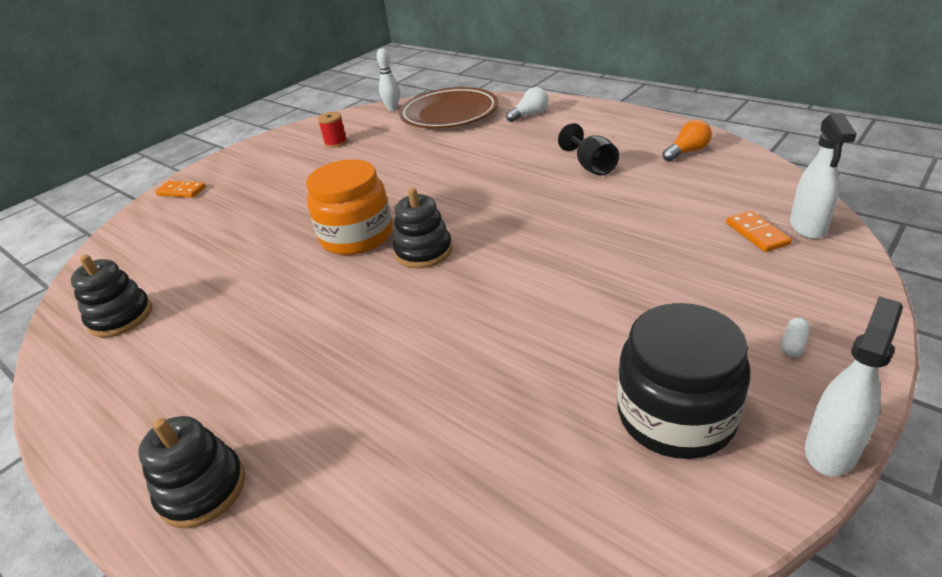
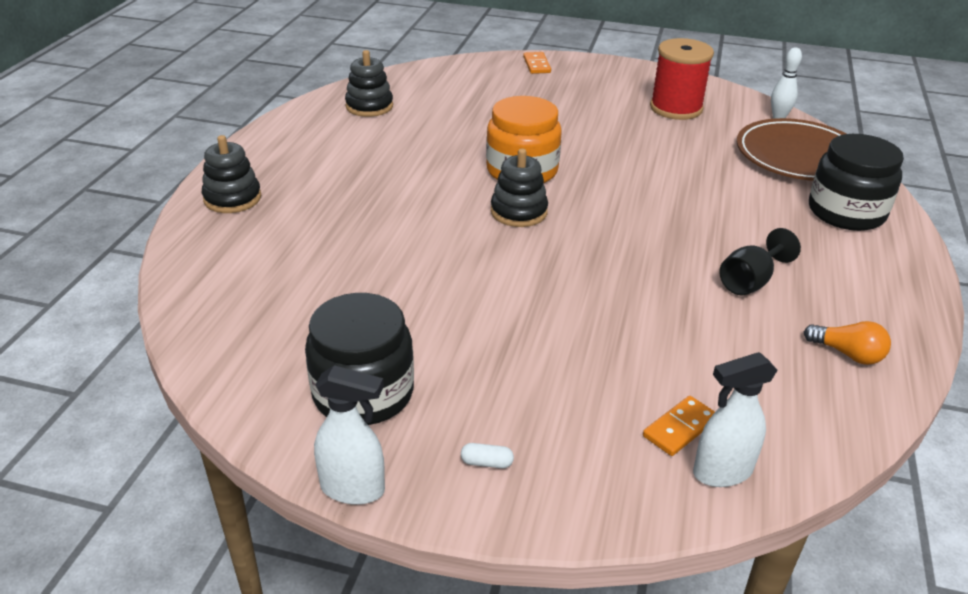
camera: 60 degrees right, 0 degrees up
(336, 143) = (676, 108): red spool -> red spool, size x2.02
(529, 115) = (846, 212): white light bulb -> black jar

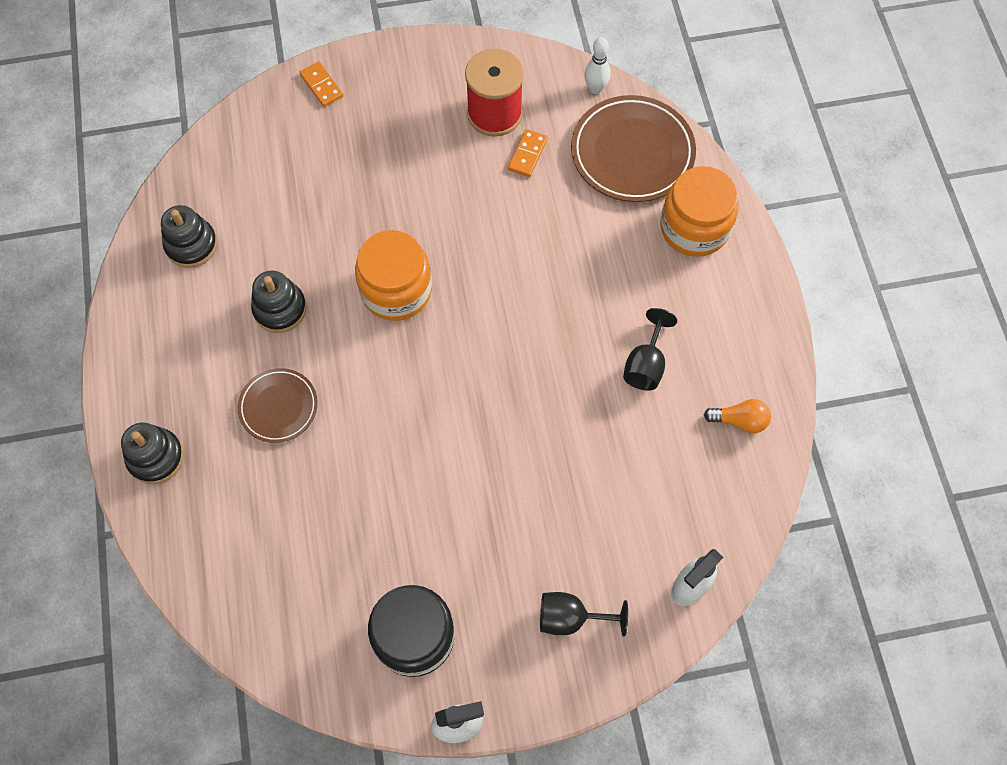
camera: 25 degrees left, 30 degrees up
(363, 202) = (278, 407): none -> brown plate
(486, 462) = (534, 657): white capsule -> none
(519, 212) = (423, 356): black stacking toy -> black stacking toy (280, 309)
(552, 444) = (570, 618): none -> black goblet
(680, 428) = (648, 559): orange domino -> orange domino (527, 154)
(846, 212) = (694, 228): black jar -> orange jar

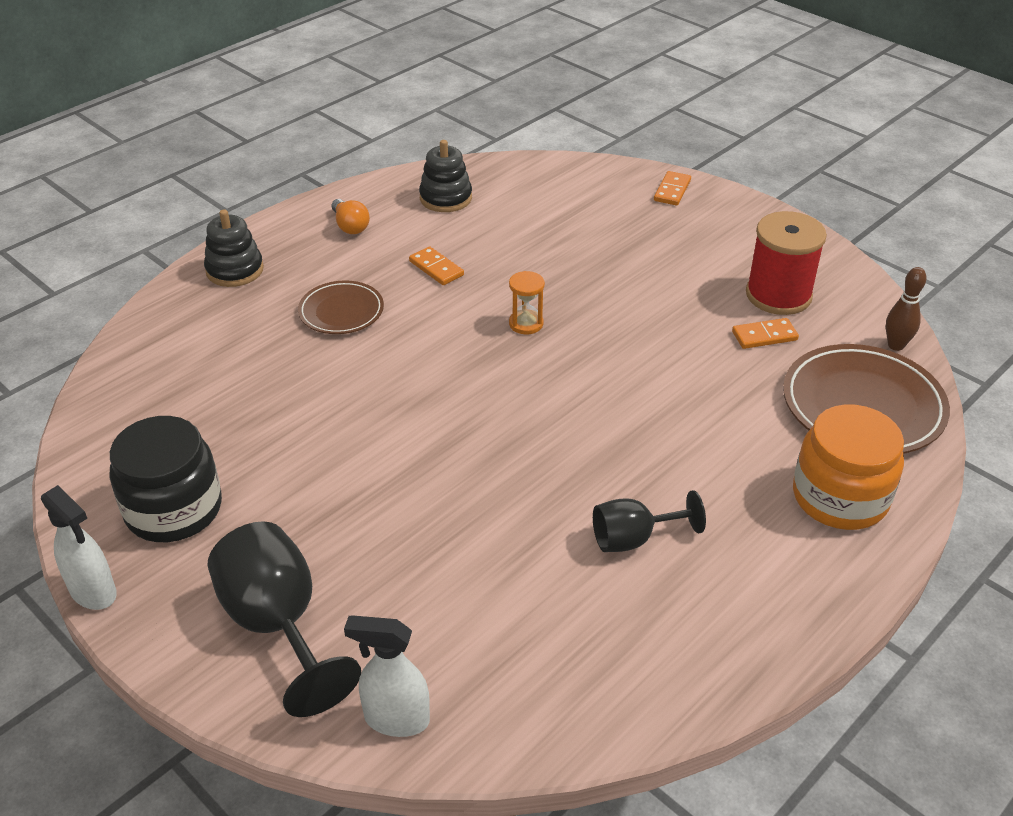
camera: 55 degrees right, 25 degrees down
(280, 309) = (436, 268): black stacking toy -> orange domino
(396, 290) = (526, 324): orange jar -> orange hourglass
(570, 618) = (278, 624): black goblet -> black goblet, size x1.66
(595, 89) = (896, 345): white bowling pin -> brown bowling pin
(739, 420) = (650, 660): orange light bulb -> orange light bulb (350, 226)

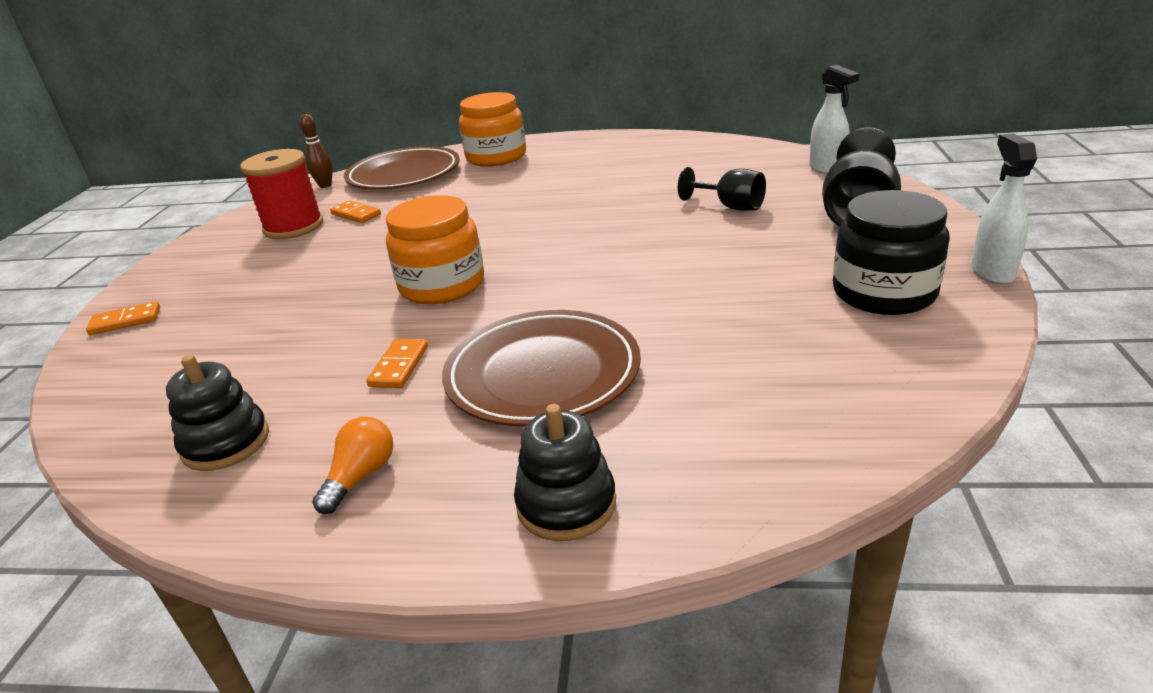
camera: 125 degrees left, 10 degrees down
(341, 311) = (543, 374): brown plate -> brown plate, size x1.72
(526, 324) = (442, 285): orange hourglass -> orange jar
(633, 539) = (610, 177): black goblet -> black goblet (730, 206)

